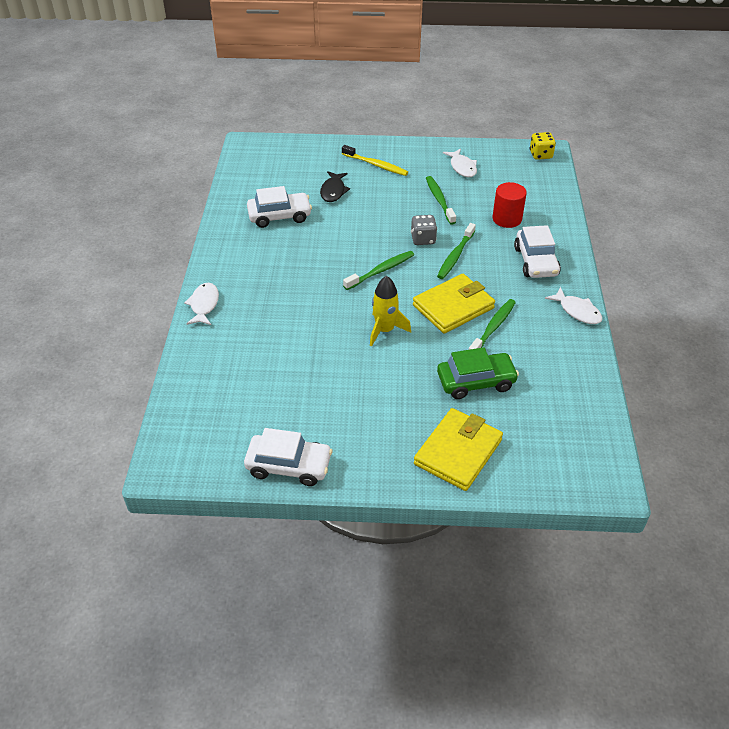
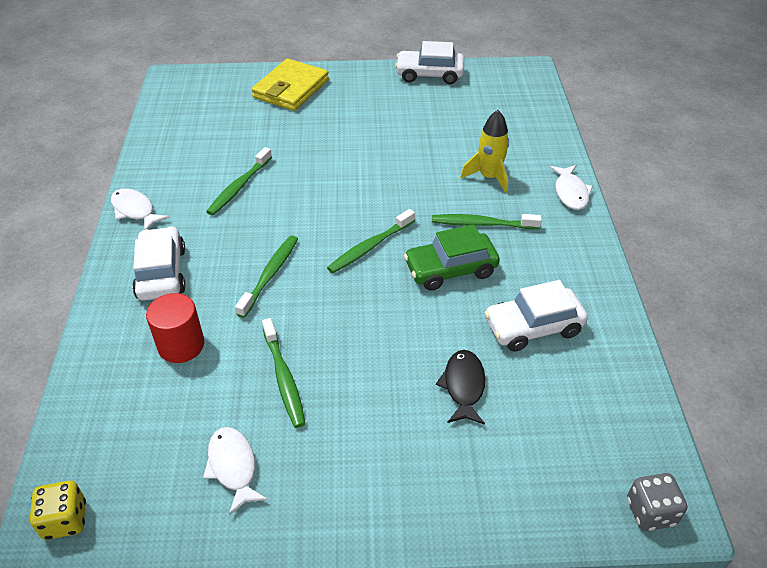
camera: 175 degrees right, 0 degrees up
(289, 283) = (482, 224): none -> green toothbrush
(376, 165) = (398, 461): yellow toothbrush -> none
(385, 330) = (359, 177): yellow rocket -> yellow rocket (489, 177)
(423, 239) = (314, 299): grey dice -> grey dice (650, 512)
(453, 307) = (281, 207): yellow wallet -> none
(476, 382) = (267, 137): green car -> green car (450, 269)

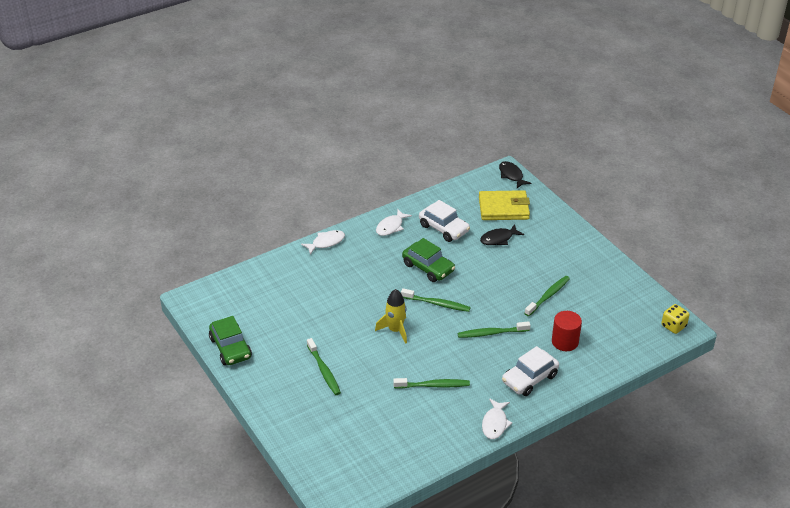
camera: 120 degrees left, 5 degrees down
(233, 467) = (603, 290): white fish -> white fish (391, 227)
(291, 89) = (303, 417): yellow wallet -> yellow wallet (503, 208)
(429, 74) = (230, 348): white car -> green car
(482, 224) = (382, 268): green toothbrush -> green toothbrush (324, 371)
(489, 177) = (336, 278): yellow rocket -> yellow rocket (395, 330)
(650, 512) = (511, 175): grey dice -> black fish

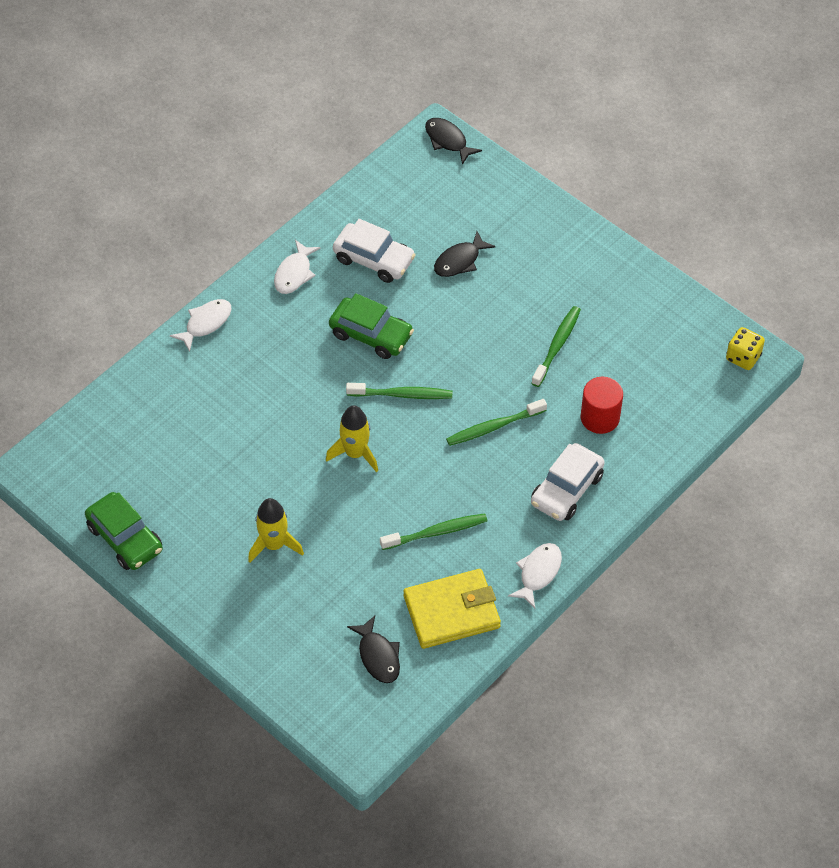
camera: 15 degrees left, 15 degrees up
(324, 371) = (274, 545): green toothbrush -> yellow rocket
(369, 450) = (378, 656): none -> black fish
(495, 423) = (538, 573): white fish -> white fish turned 150 degrees counterclockwise
(503, 208) = (452, 204): yellow wallet -> yellow wallet (451, 611)

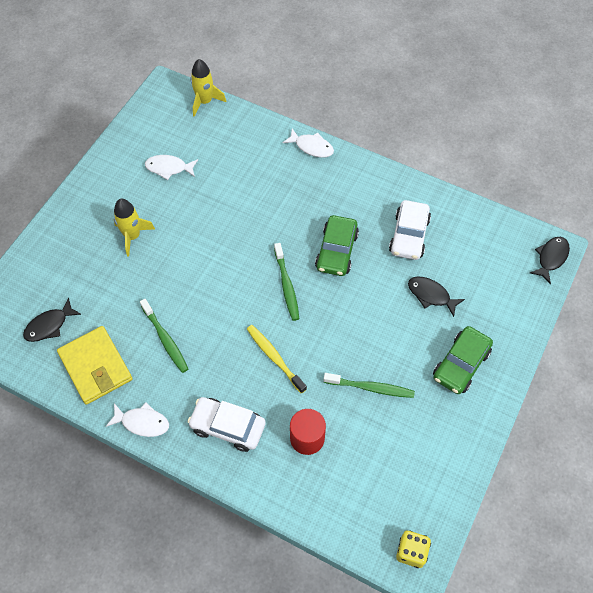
camera: 75 degrees right, 5 degrees up
(125, 538) = (120, 150): green car -> green car (461, 364)
(294, 273) = (376, 188): white fish -> white fish (169, 168)
(355, 453) = (224, 267): yellow rocket -> yellow rocket (205, 101)
(493, 427) = (274, 357): green toothbrush -> yellow toothbrush

